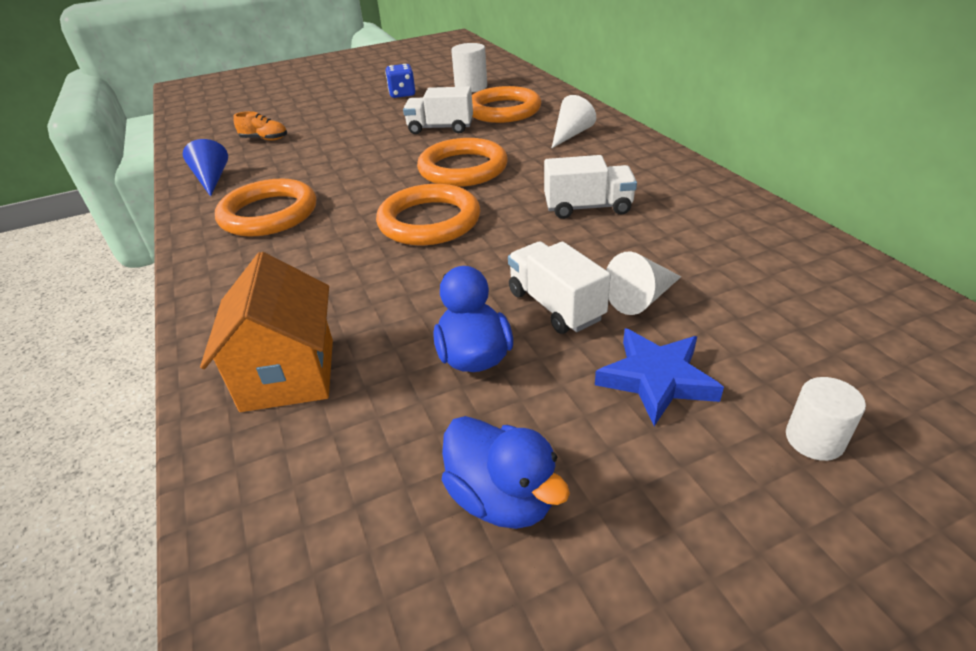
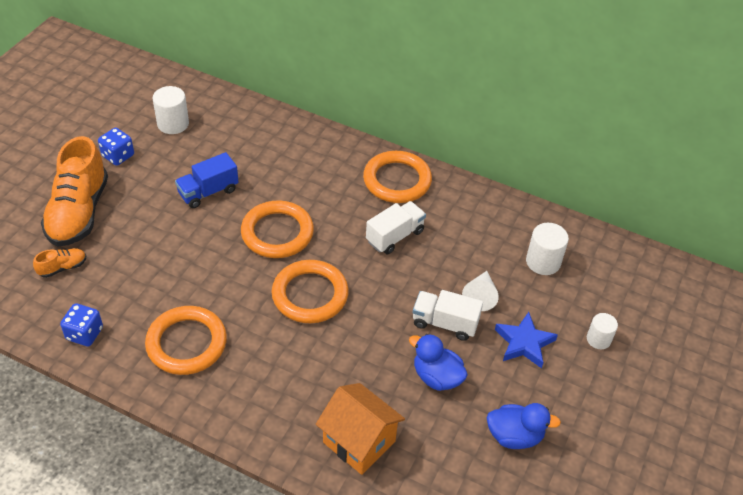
camera: 45 degrees left, 10 degrees up
(212, 179) = (84, 334): blue cone -> blue dice
(326, 115) = (79, 212): none -> orange shoe
(440, 128) = (208, 192): white truck -> blue truck
(503, 110) = (236, 149): orange ring -> orange ring (397, 180)
(570, 134) = (317, 162): white cone -> none
(789, 299) = (543, 262): none -> white cylinder

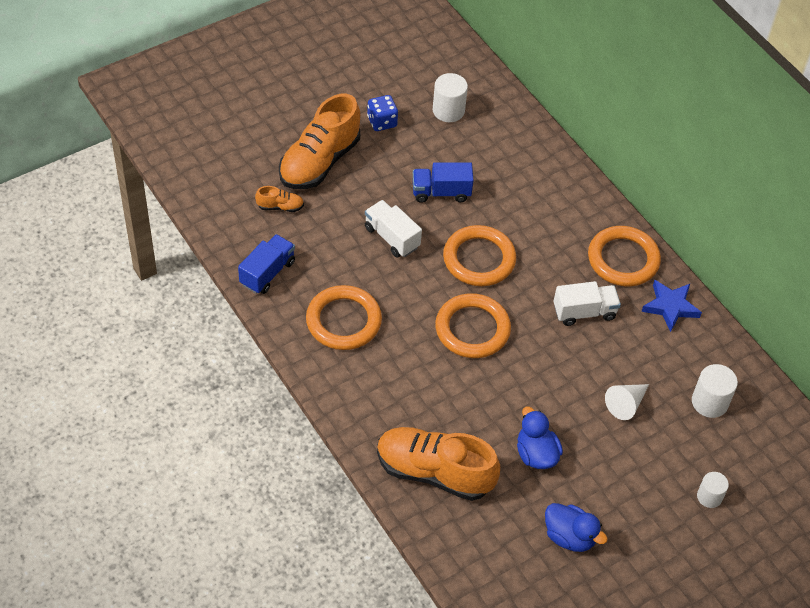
camera: 30 degrees right, 5 degrees up
(84, 334) = (267, 273): blue dice -> blue truck
(359, 441) = (434, 472): orange house -> orange shoe
(445, 323) = (575, 412): white truck -> white truck (392, 237)
(524, 343) = (636, 465): blue star -> blue star (670, 307)

